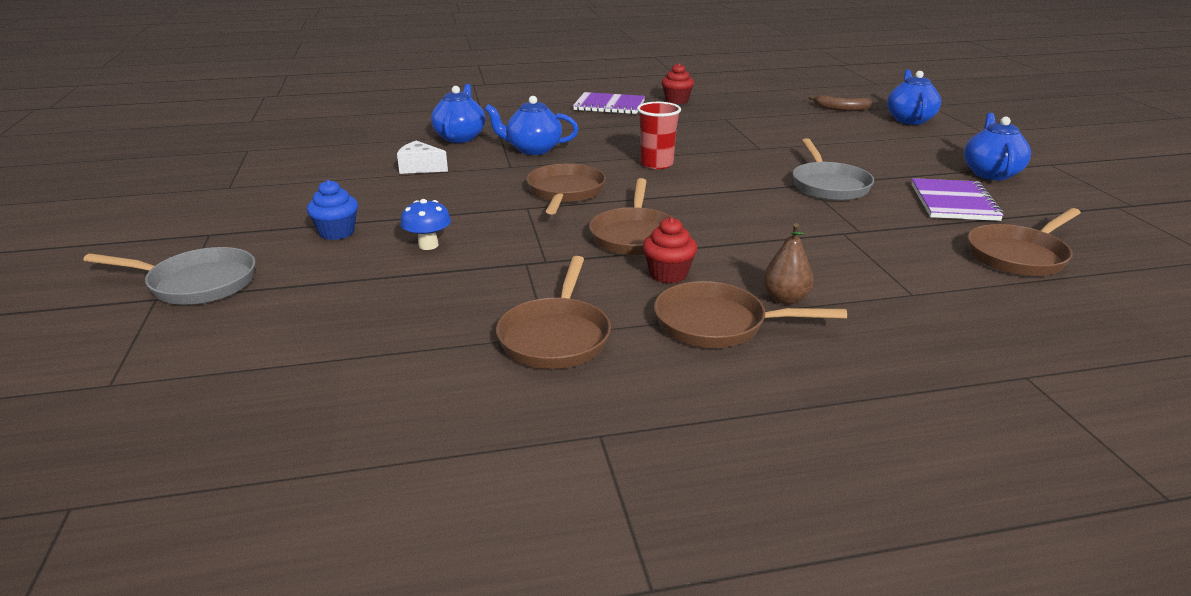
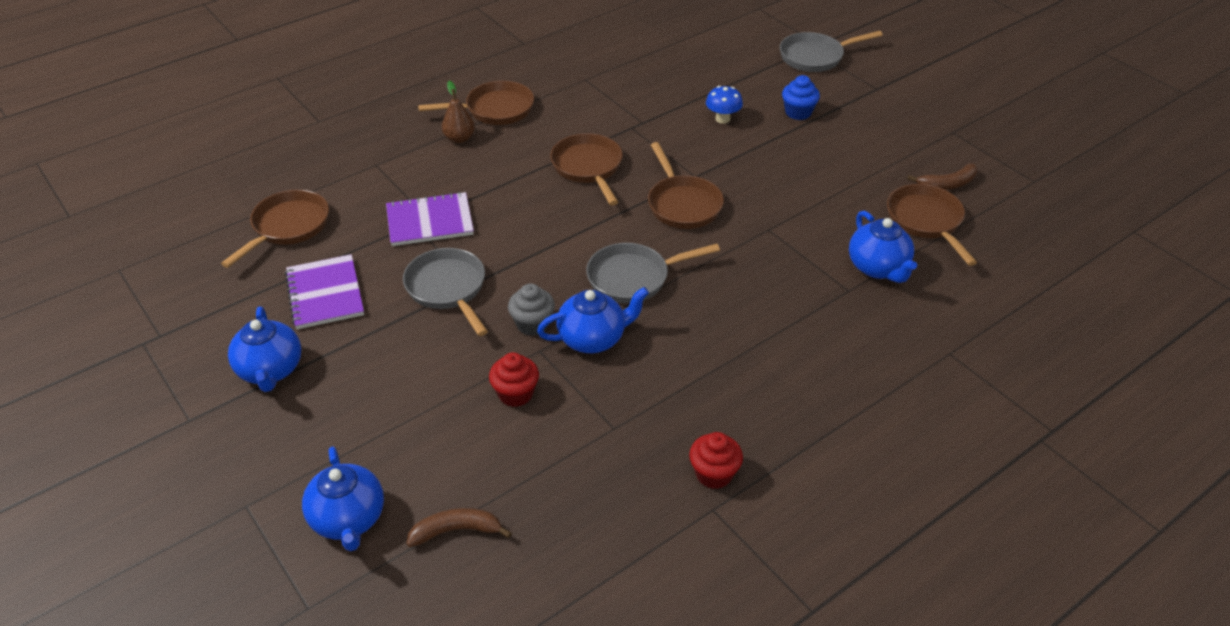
camera: 155 degrees right, 15 degrees up
(316, 161) = (947, 184): none -> brown banana
(420, 168) = (844, 202): white cheese -> none
(532, 149) = (778, 267): blue teapot -> blue teapot (593, 338)
(556, 336) = (580, 79): brown pan -> brown pan (926, 221)
(609, 105) = (793, 418): purple notebook -> purple notebook (430, 221)
(656, 164) = (634, 278): red cup -> grey pan
(668, 274) = (543, 138): red cupcake -> red cupcake (515, 394)
(759, 158) = (532, 324): none -> grey cupcake

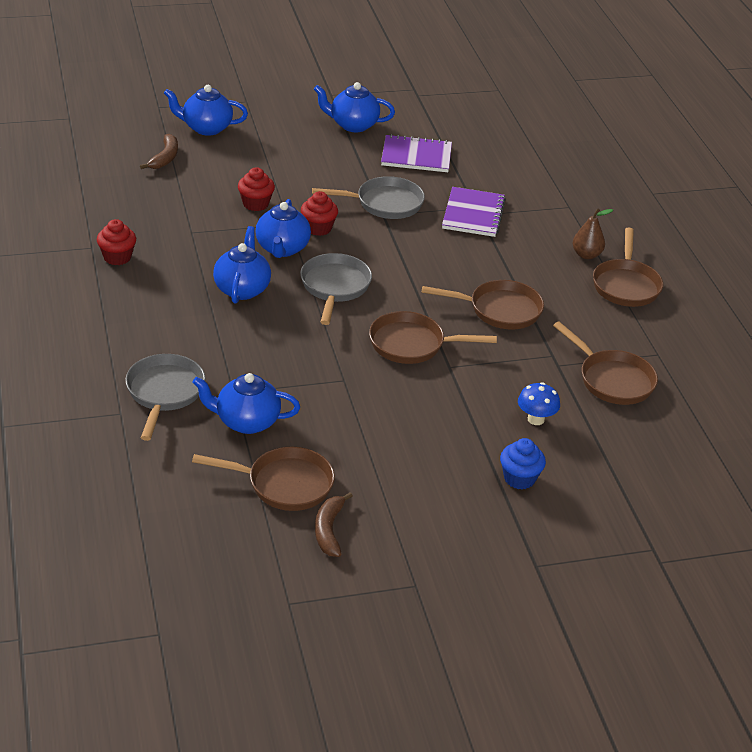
camera: 110 degrees right, 5 degrees down
(287, 227) = (506, 155): brown pan -> brown pan (612, 380)
(532, 324) = (318, 228): grey cupcake -> red cupcake
(689, 343) = (242, 289): none -> blue teapot
(815, 57) = (631, 544): grey pan -> grey pan (164, 393)

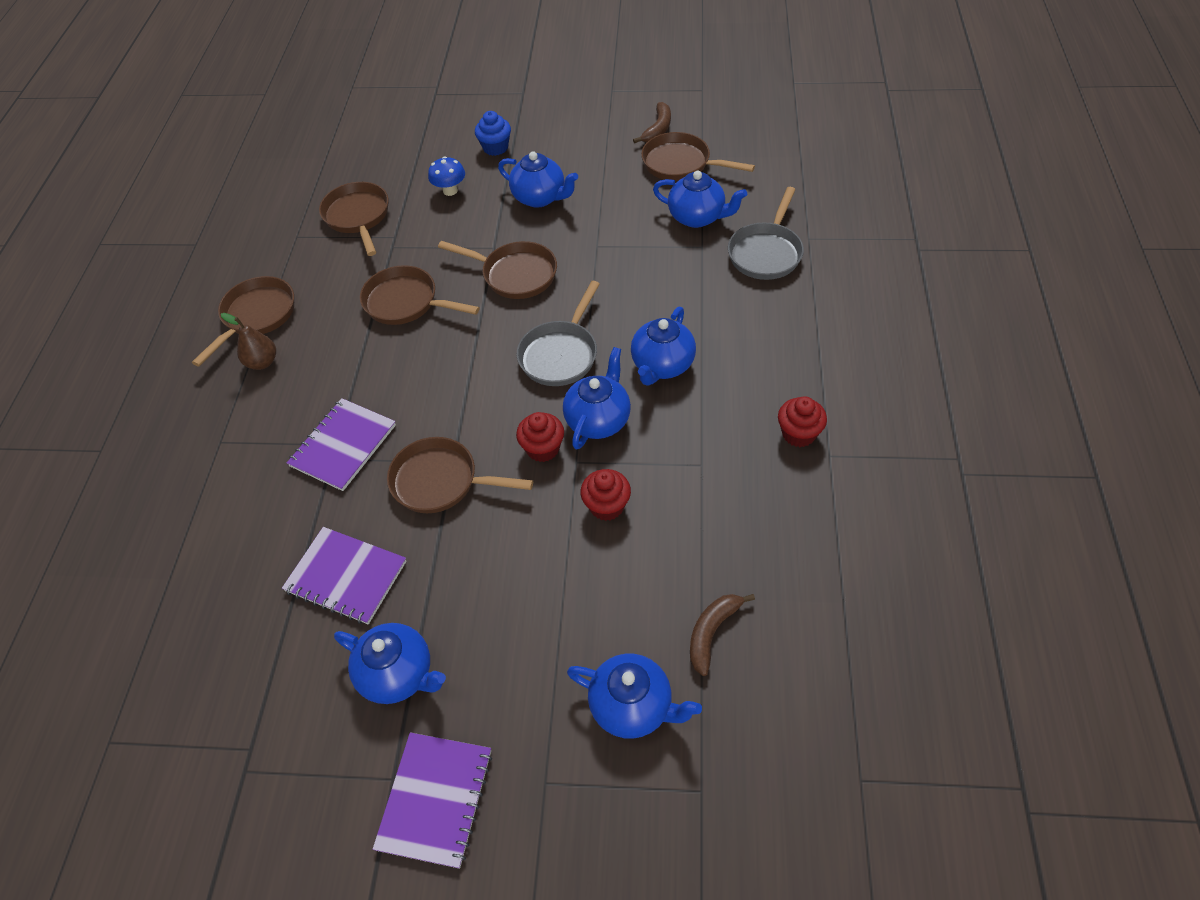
camera: 155 degrees left, 15 degrees up
(303, 91) = (435, 799): none -> purple notebook
(384, 203) = (441, 481): grey pan -> brown pan
(430, 423) = (540, 198): none -> blue teapot

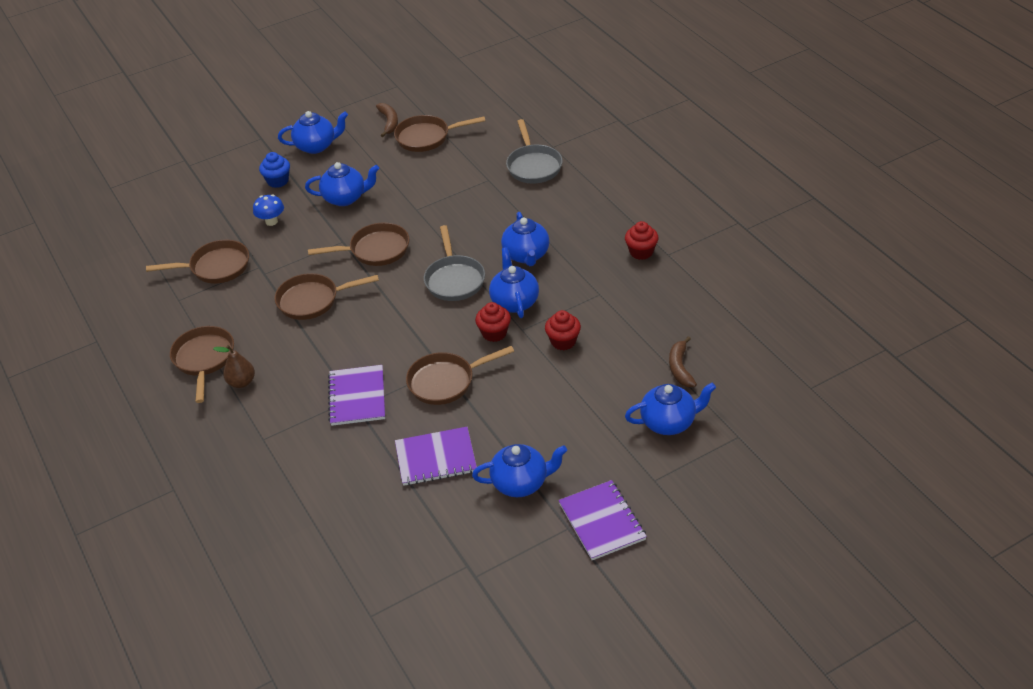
camera: 35 degrees left, 10 degrees down
(358, 217) = (215, 267): brown pan -> brown pan turned 135 degrees clockwise
(697, 217) = (469, 164): blue teapot -> blue teapot (316, 146)

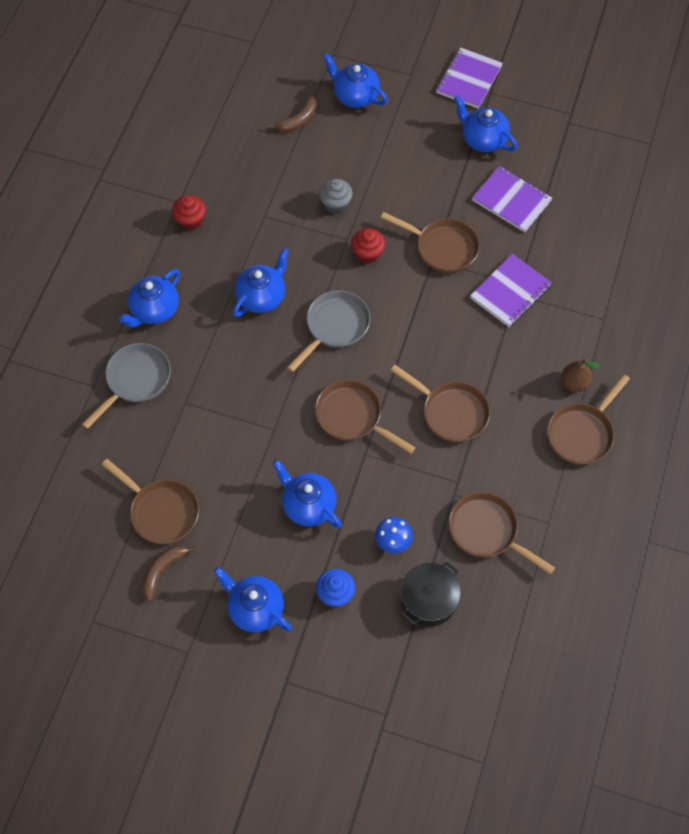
camera: 135 degrees left, 20 degrees up
(217, 217) = (428, 600): none -> black pot
(514, 302) = (322, 265): blue teapot -> blue teapot (154, 310)
(563, 341) = (335, 204): red cupcake -> grey cupcake

